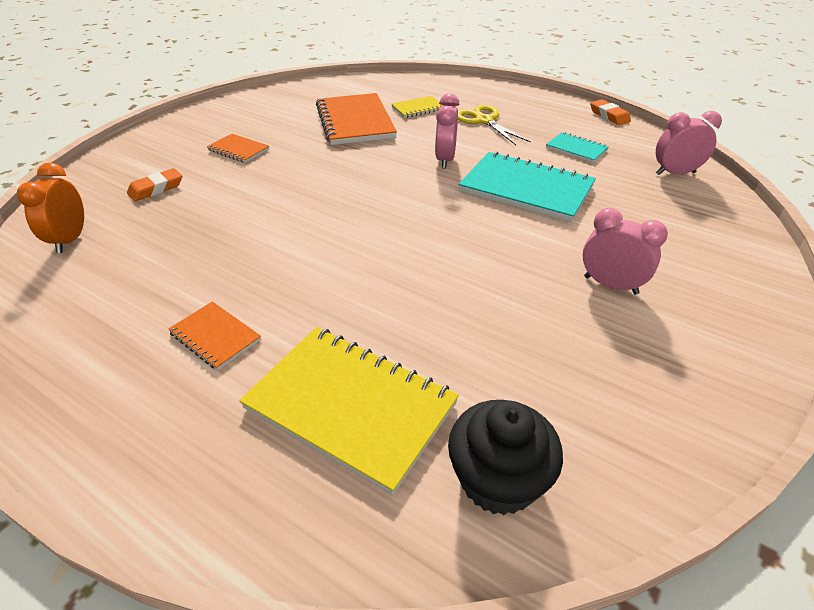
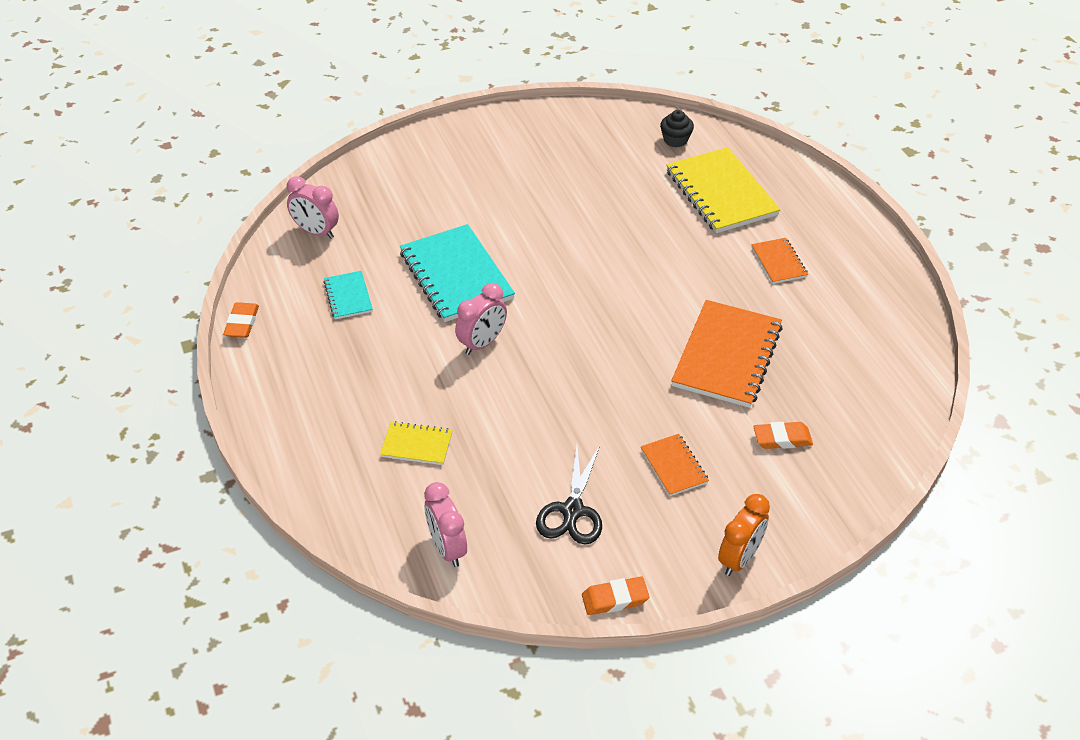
camera: 145 degrees left, 5 degrees up
(70, 240) = (871, 401): orange clock -> orange clock (739, 558)
(240, 98) = (615, 599): none -> orange eraser
(293, 115) = (572, 511): none -> black scissors
(355, 121) = (511, 456): orange notebook -> orange notebook (727, 356)
(484, 120) = (374, 382): yellow scissors -> none
(498, 479) = (675, 140): black cupcake -> black cupcake, size x0.62
(610, 285) = (507, 183): pink clock -> pink clock (447, 548)

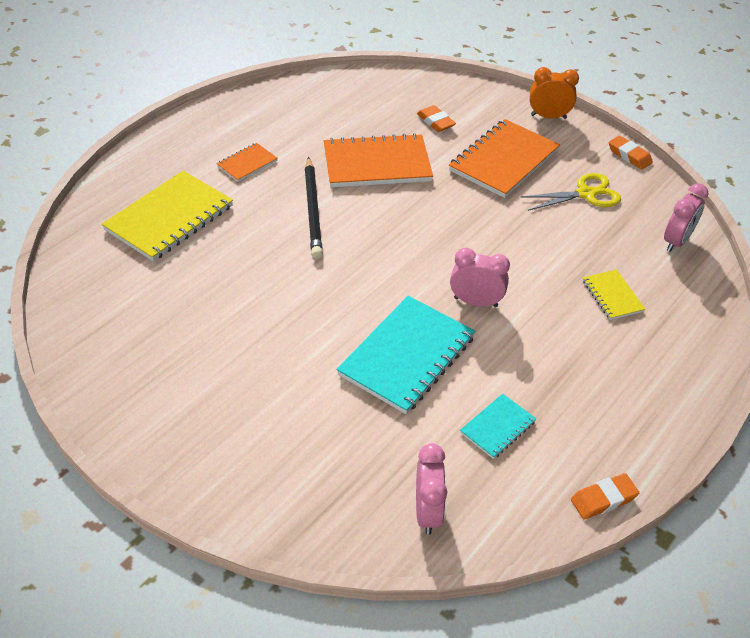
camera: 120 degrees left, 0 degrees up
(572, 511) = (586, 194): black scissors -> yellow scissors
(674, 466) = (503, 161): orange notebook -> orange notebook, size x2.00
(675, 140) = (95, 271): black cupcake -> none
(678, 283) = (313, 210): none -> black pencil

